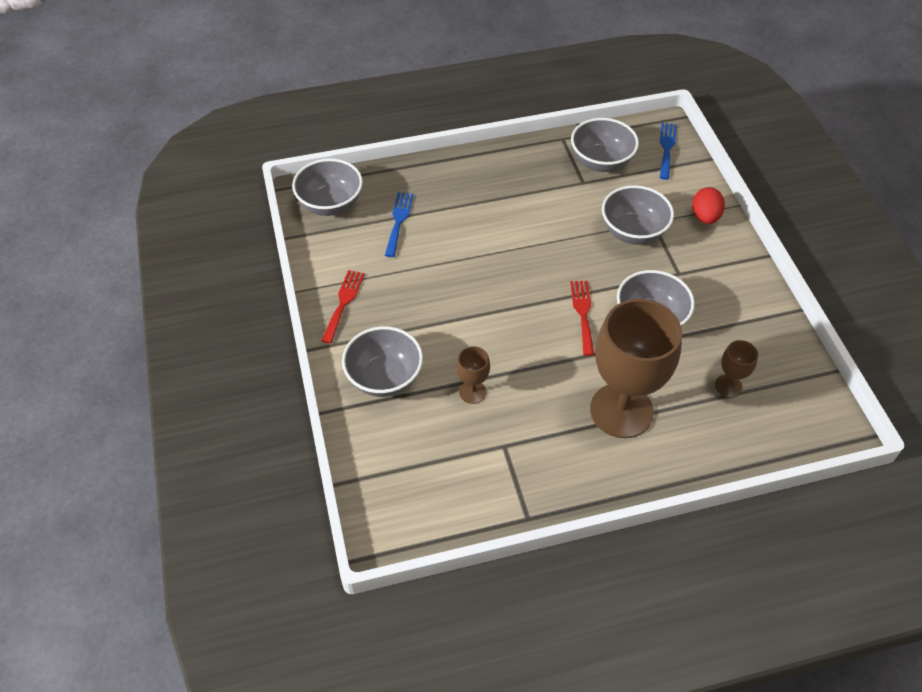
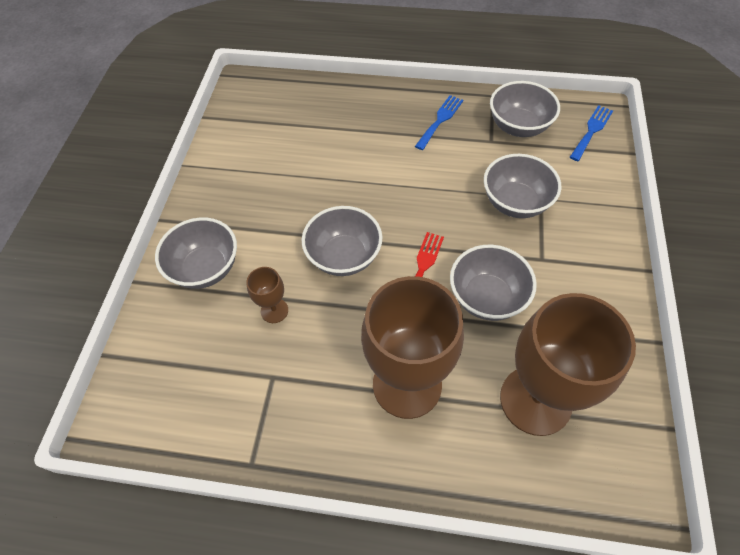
camera: 25 degrees right, 5 degrees up
(330, 204) = (256, 98): grey bowl -> grey bowl (344, 256)
(343, 303) = (214, 187): red fork -> none
(398, 221) = (303, 129): blue fork -> blue fork (440, 120)
(705, 217) = (598, 209): red egg -> none
(728, 386) = (535, 400): brown goblet -> brown goblet, size x2.30

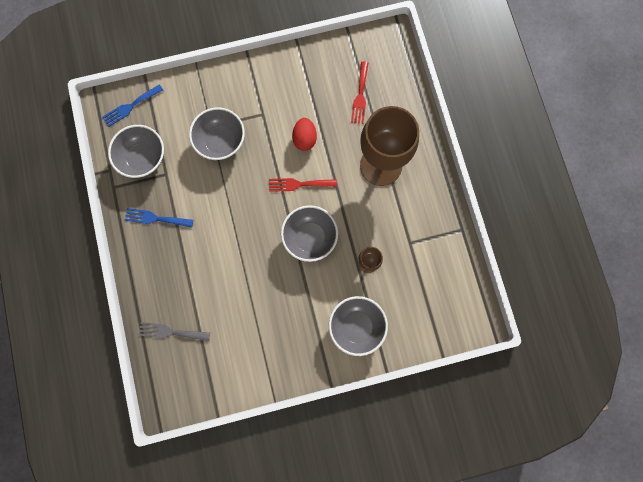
camera: 115 degrees left, 20 degrees up
(309, 103) = (171, 332): none -> grey fork
(487, 297) = (304, 139): grey bowl -> red egg
(535, 400) = (360, 96): brown goblet -> red fork
(591, 131) = (130, 106): blue fork -> blue fork turned 45 degrees counterclockwise

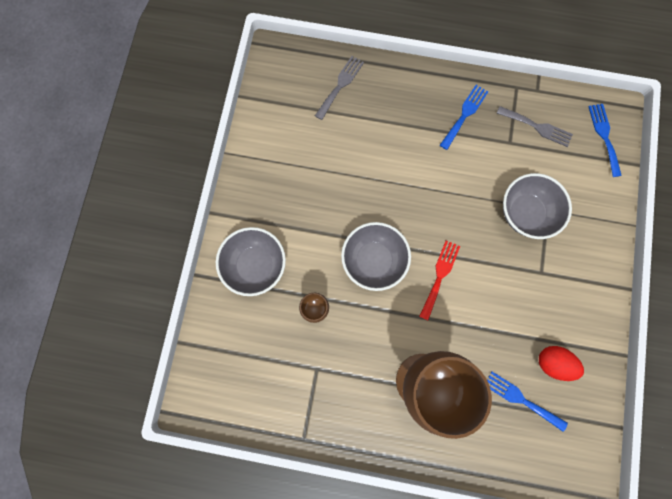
camera: 115 degrees right, 0 degrees up
(143, 158) = (537, 127): grey bowl -> grey fork
(304, 139) = (492, 307): red egg -> red egg (552, 362)
(360, 96) = (521, 399): red fork -> blue fork

